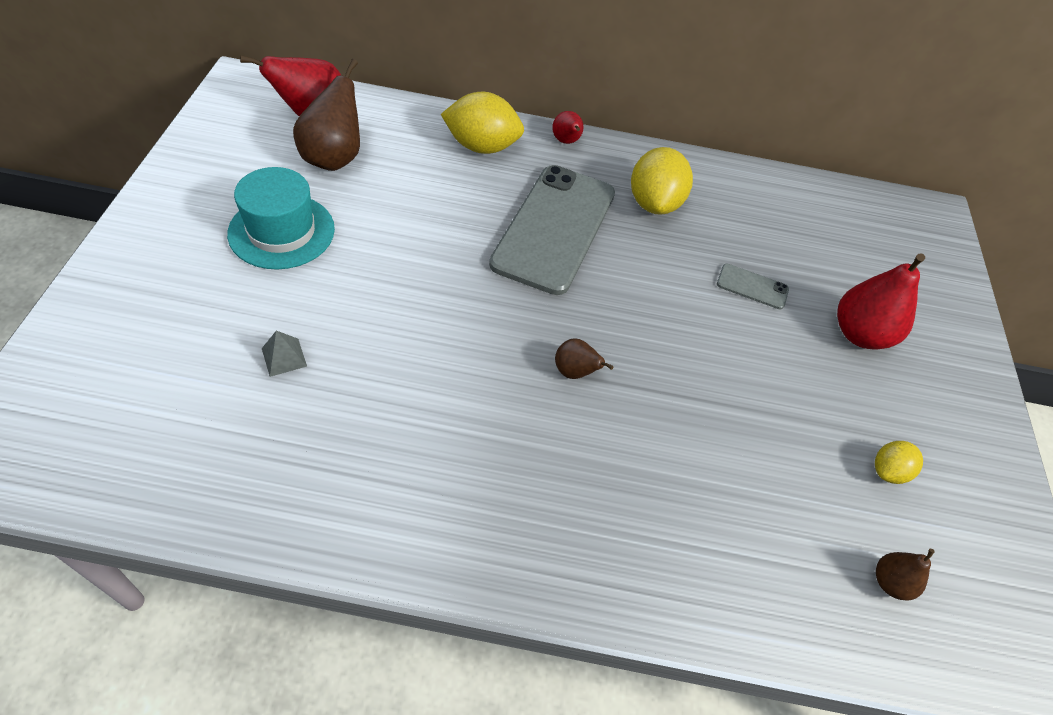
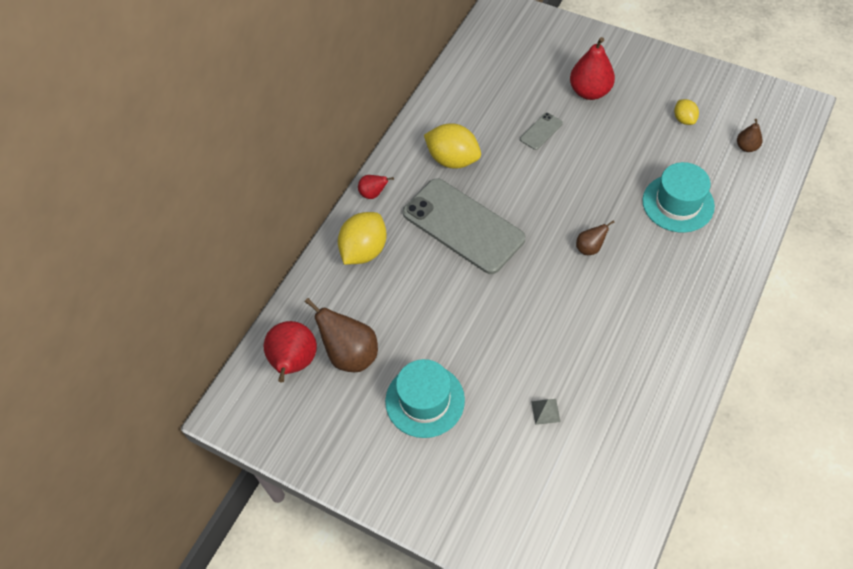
camera: 60 degrees left, 5 degrees up
(712, 483) = (678, 203): none -> turquoise hat

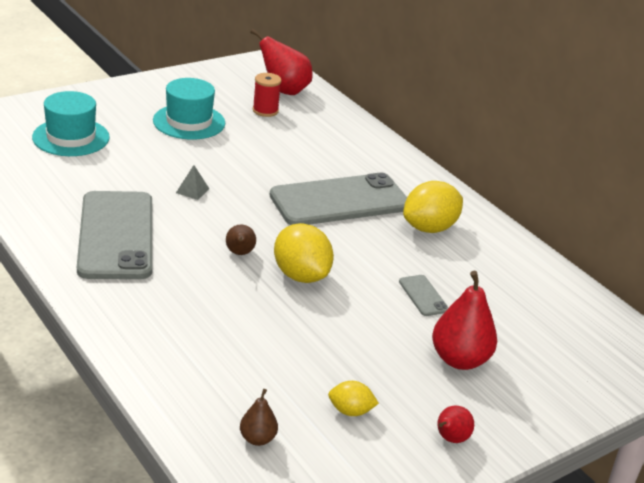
camera: 110 degrees right, 25 degrees down
(350, 354) = (265, 111): brown pear -> red spool
(364, 250) = (361, 149): yellow lemon -> yellow lemon (300, 275)
(373, 194) = (422, 174): red pear -> red pear (450, 439)
(545, 411) = (112, 161): grey pyramid -> grey pyramid (192, 190)
(642, 334) = (116, 235): none -> grey phone
(678, 203) = (232, 335): turquoise hat -> turquoise hat (71, 137)

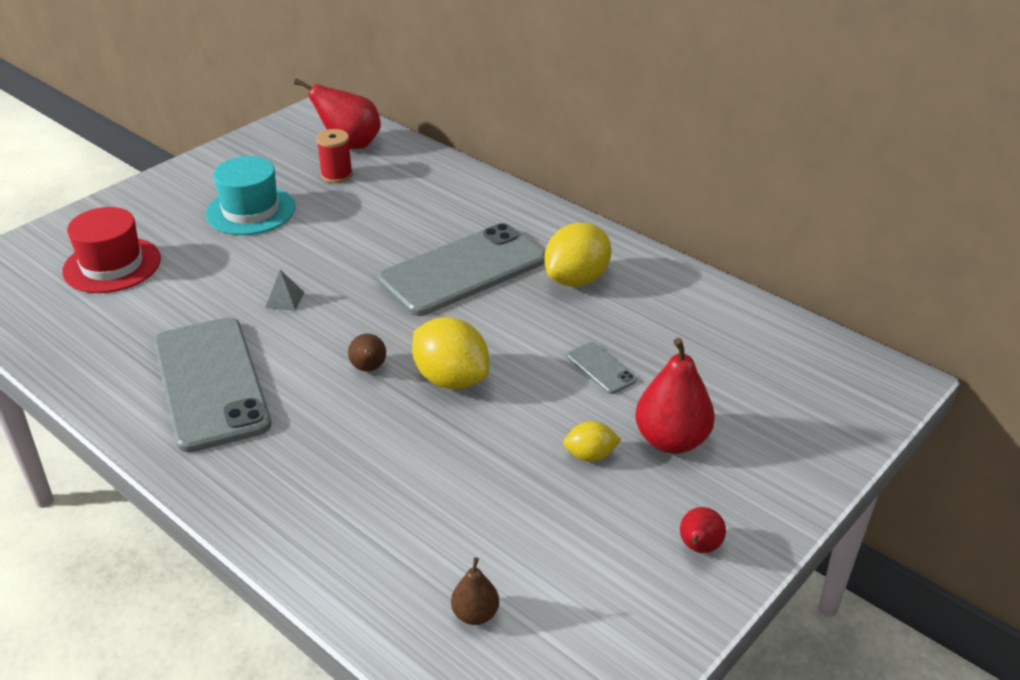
camera: 10 degrees left, 5 degrees up
(71, 137) = (112, 265): turquoise hat -> red hat
(350, 411) = (572, 544): yellow lemon -> yellow lemon (590, 455)

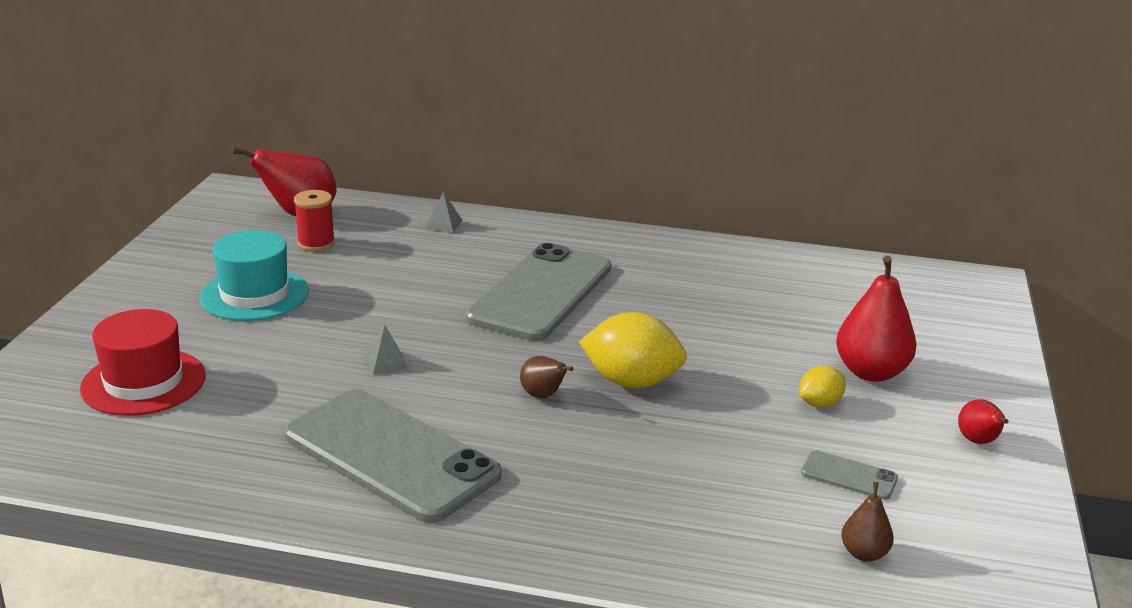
camera: 30 degrees left, 10 degrees down
(450, 182) = (443, 224): none -> grey pyramid
(577, 279) = (655, 274): yellow lemon -> none
(601, 368) = (753, 336): grey phone -> grey phone (849, 475)

